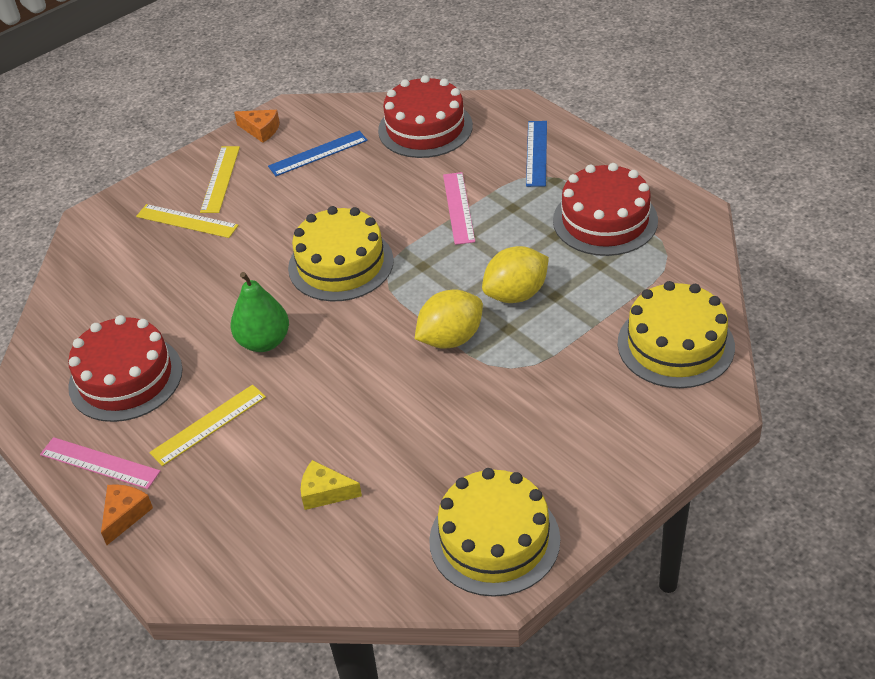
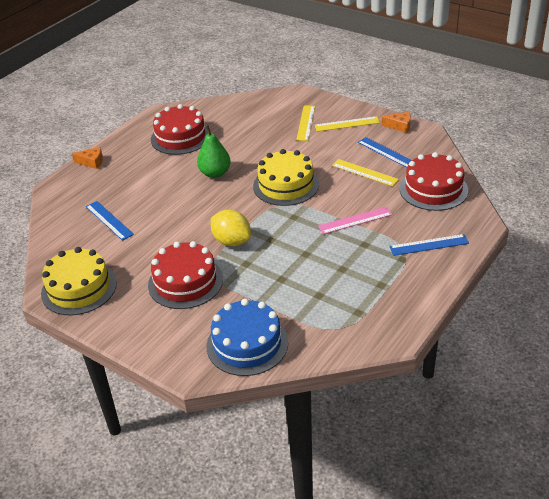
camera: 75 degrees right, 5 degrees down
(99, 463) = (123, 146): pink ruler -> none
(209, 425) = (152, 171): yellow ruler -> yellow ruler (364, 172)
(261, 130) = (399, 126): orange cheese -> orange cheese turned 90 degrees counterclockwise
(325, 492) = (109, 220): yellow cheese -> blue ruler
(516, 294) = (278, 261): yellow lemon -> none
(605, 220) = (366, 290): red cake -> red cake (185, 282)
(675, 345) = (247, 344): yellow cake -> blue cake

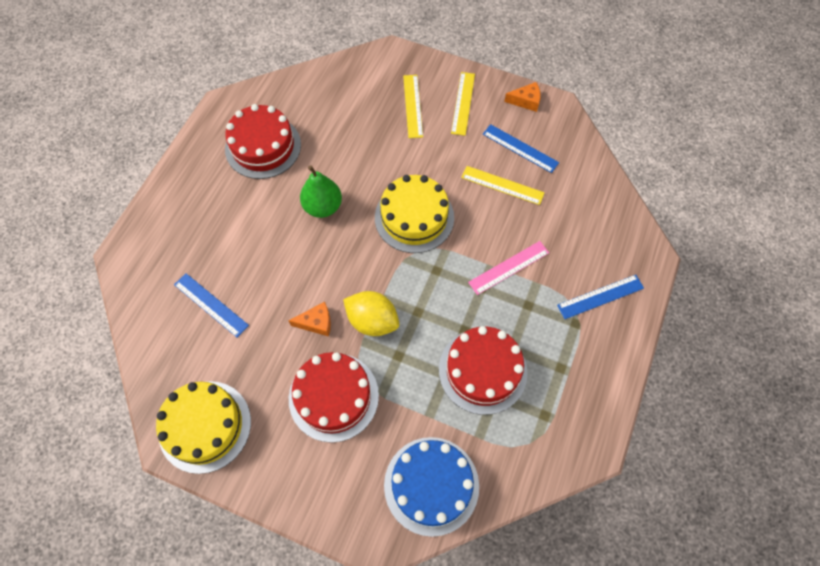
camera: 15 degrees left, 25 degrees up
(92, 162) = (160, 204): orange cheese -> orange cheese (316, 322)
(347, 124) = (463, 103): yellow ruler -> yellow ruler turned 60 degrees counterclockwise
(433, 189) = (587, 205): red cake -> red cake (482, 370)

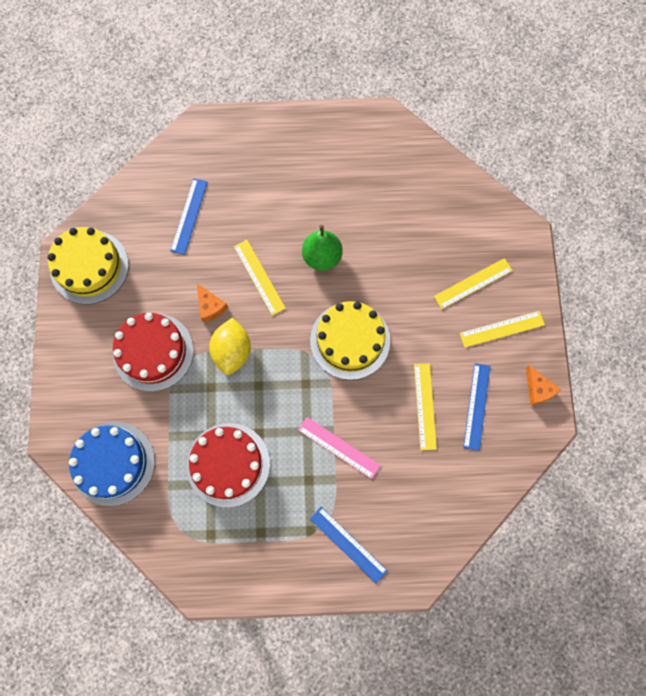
camera: 65 degrees right, 10 degrees up
(263, 147) = (358, 175): red cake -> none
(311, 267) = (259, 277): none -> yellow ruler

